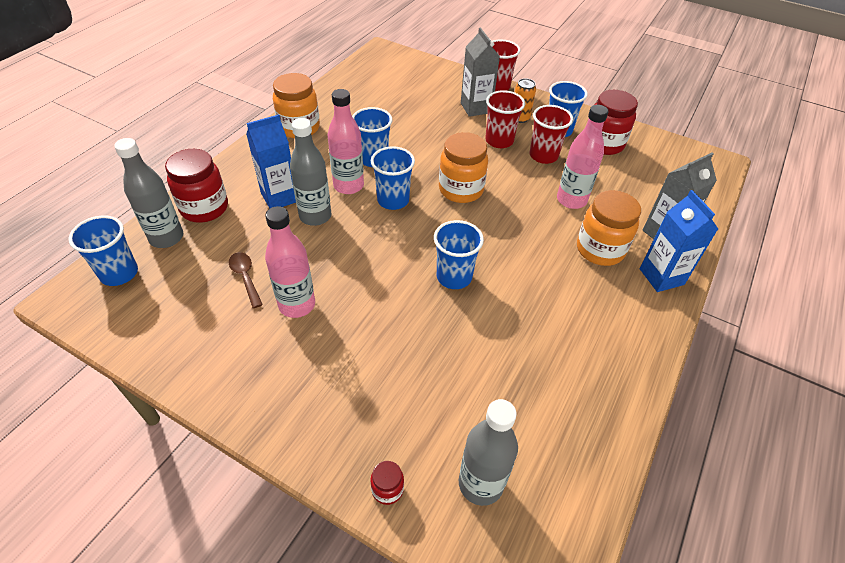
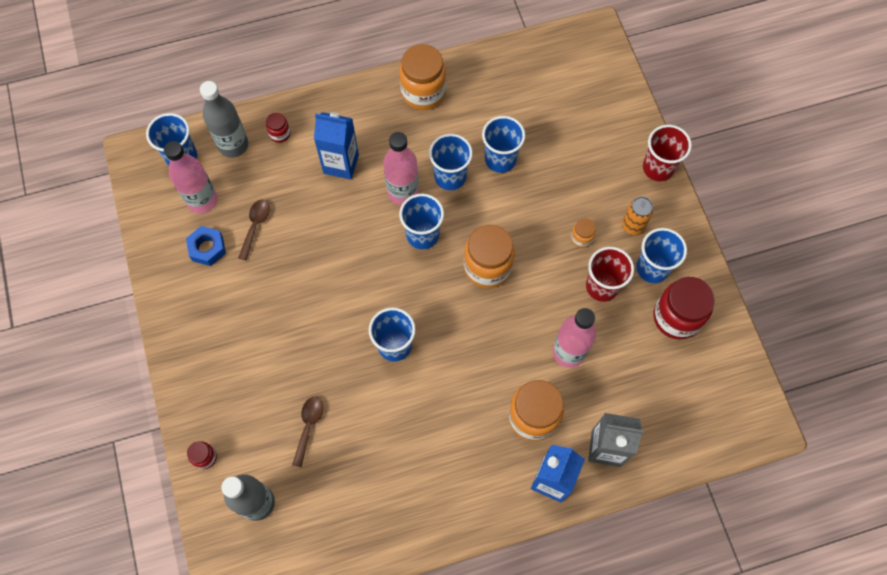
camera: 45 degrees right, 20 degrees up
(204, 208) = (280, 134): red jar -> red jar, size x0.47
(213, 321) = (207, 248): none -> blue nut
(297, 305) = (268, 279): pink bottle -> pink bottle (202, 200)
(315, 216) = (350, 205): grey bottle -> none
(397, 132) = (500, 159): none -> blue cup
(454, 383) = (308, 426): none -> brown spoon
(476, 108) = (605, 181): grey carton -> none
(499, 141) = (581, 238): red cup -> orange jar

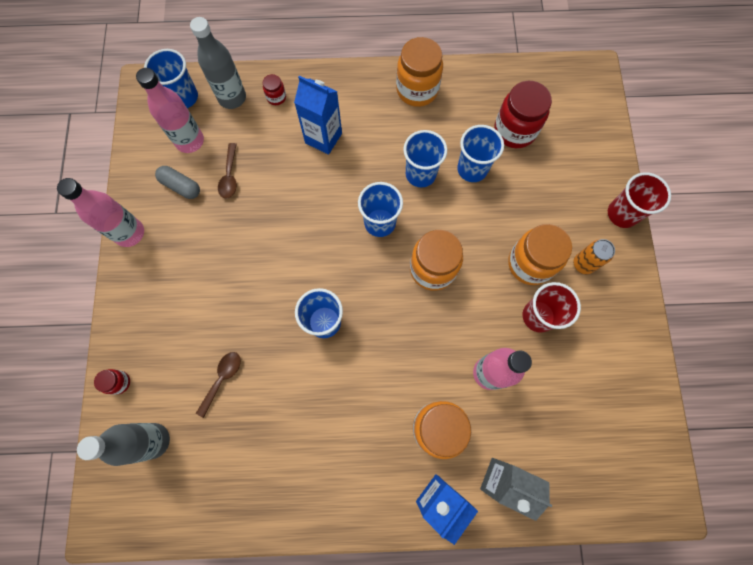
camera: 15 degrees right, 5 degrees up
(207, 248) = (181, 186): blue nut -> grey capsule
(255, 226) = (230, 176): brown spoon -> brown spoon turned 150 degrees clockwise
(403, 192) = (372, 178): pink bottle -> pink bottle (130, 233)
(581, 238) = (530, 264): orange jar -> orange jar, size x2.13
(652, 268) = (592, 311): blue cup -> none
(676, 317) = (604, 366): red jar -> red jar (514, 130)

